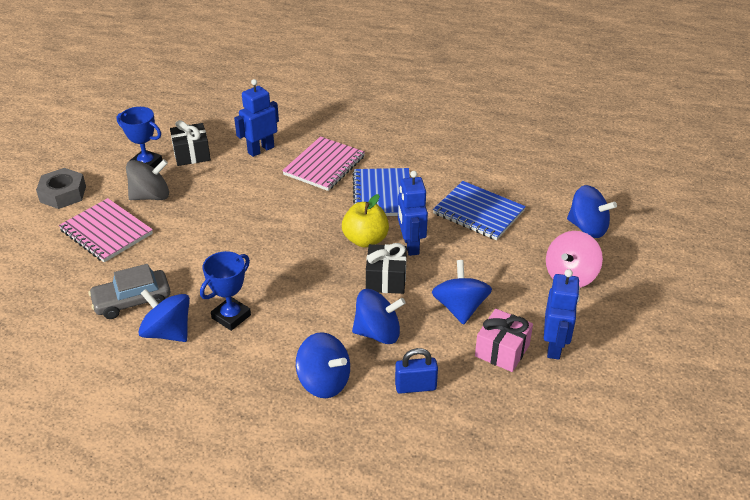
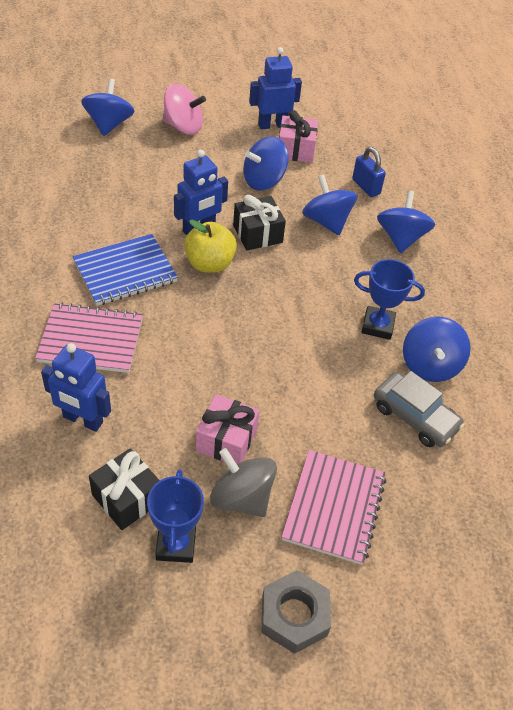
camera: 120 degrees left, 10 degrees up
(196, 202) = (226, 440): none -> pink gift
(478, 212) = (120, 194): blue notebook -> none

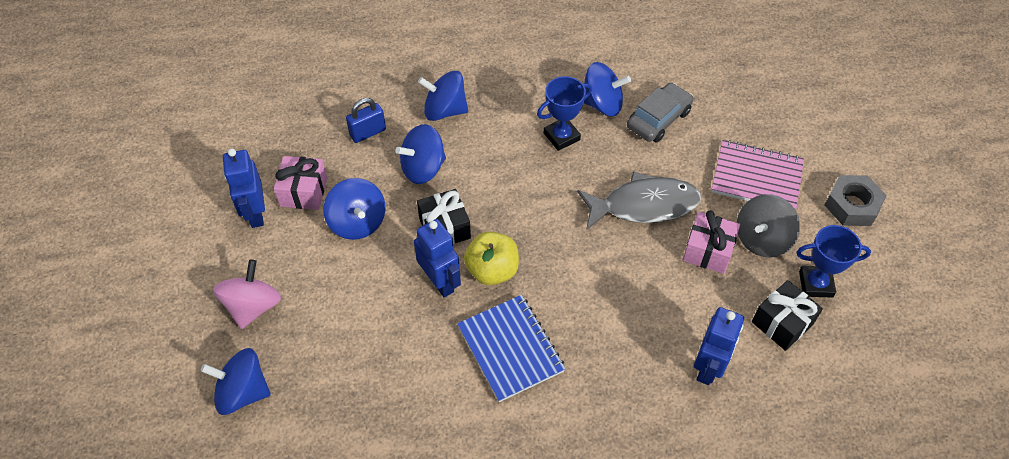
camera: 85 degrees left, 5 degrees up
(91, 340) = (610, 371): pink notebook -> none
(288, 388) = (644, 205): none -> grey fish
(377, 326) = (561, 136): blue trophy -> blue trophy turned 45 degrees clockwise

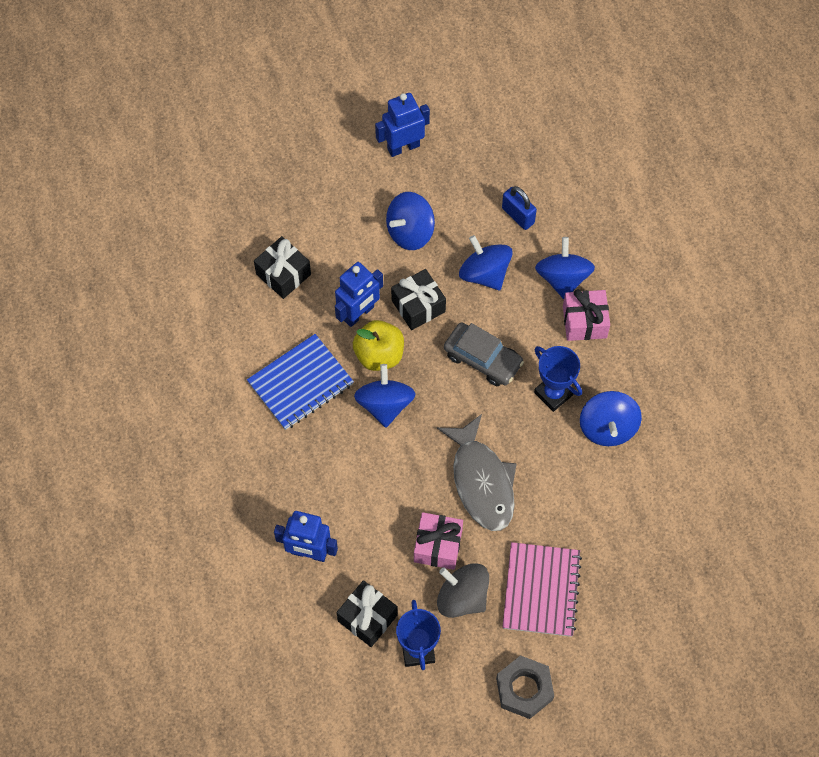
camera: 80 degrees right, 10 degrees up
(243, 392) = (228, 188): blue spinning top -> blue spinning top (385, 404)
(253, 306) = (308, 172): pink spinning top -> none
(304, 192) = (435, 179): pink gift -> pink gift (584, 322)
(373, 348) = (283, 274): none -> black gift
(658, 119) = (599, 486): grey car -> grey car (482, 359)

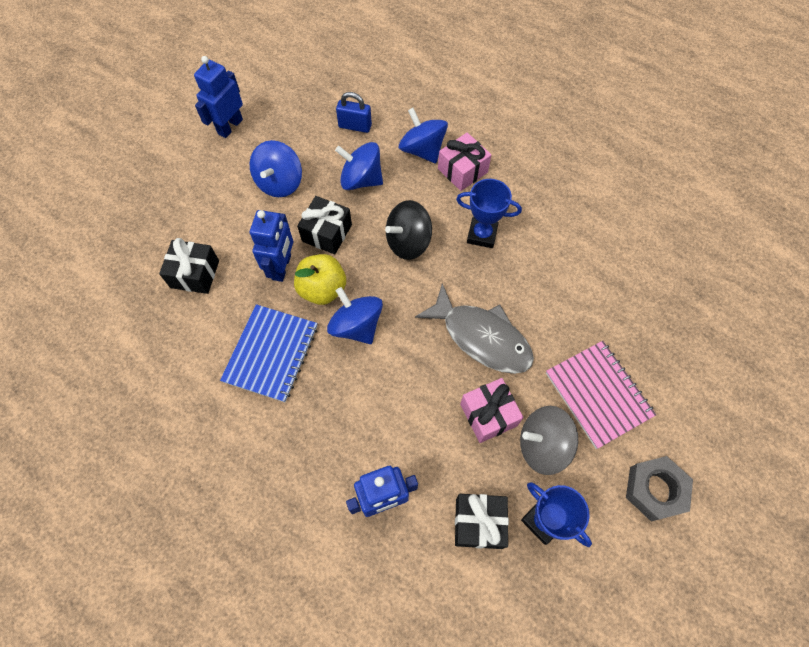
camera: 35 degrees left, 0 degrees up
(482, 359) = (408, 242): grey car -> black spinning top
(607, 427) = (541, 235): blue spinning top -> none

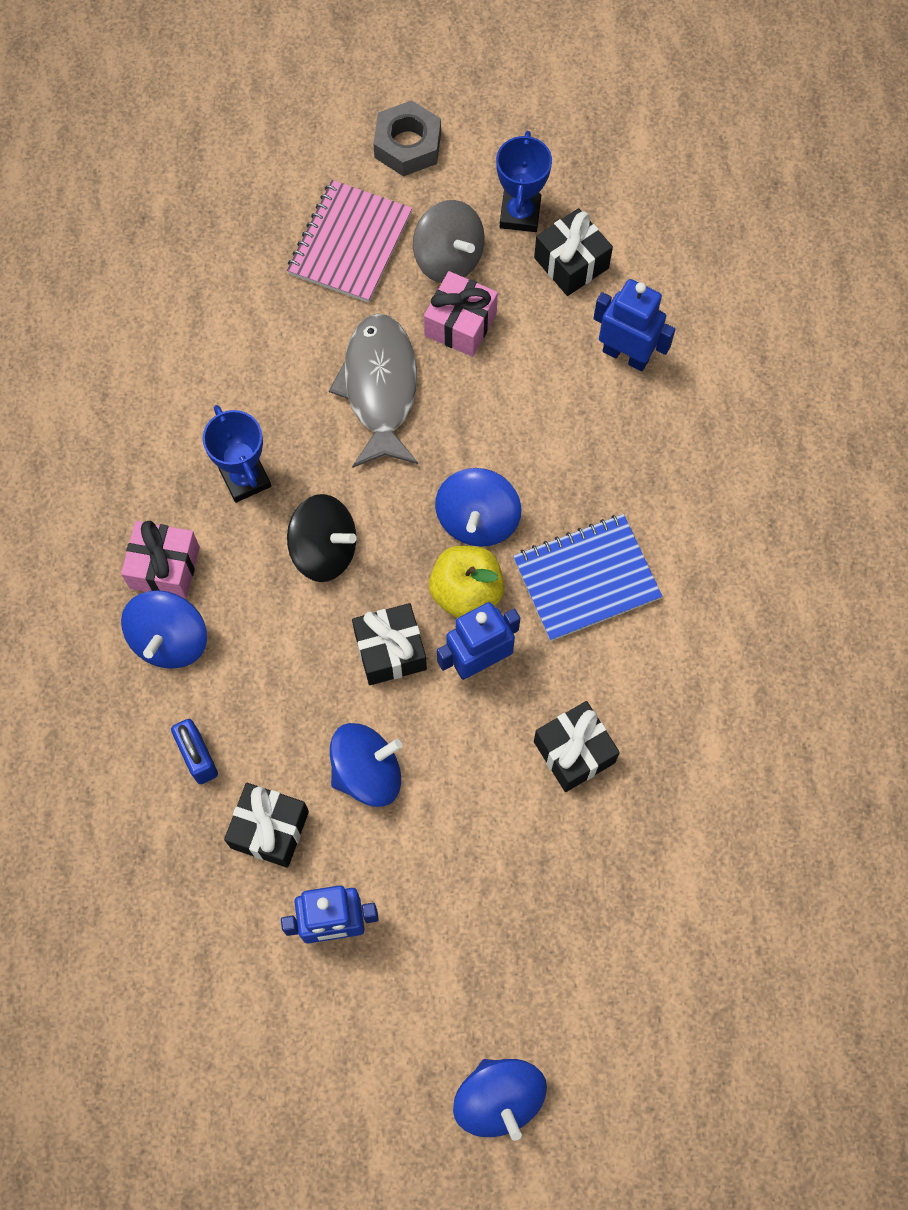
camera: 130 degrees left, 5 degrees up
(295, 131) = (269, 829): none -> black gift
(361, 180) = (279, 676): blue spinning top -> blue spinning top (498, 1098)

